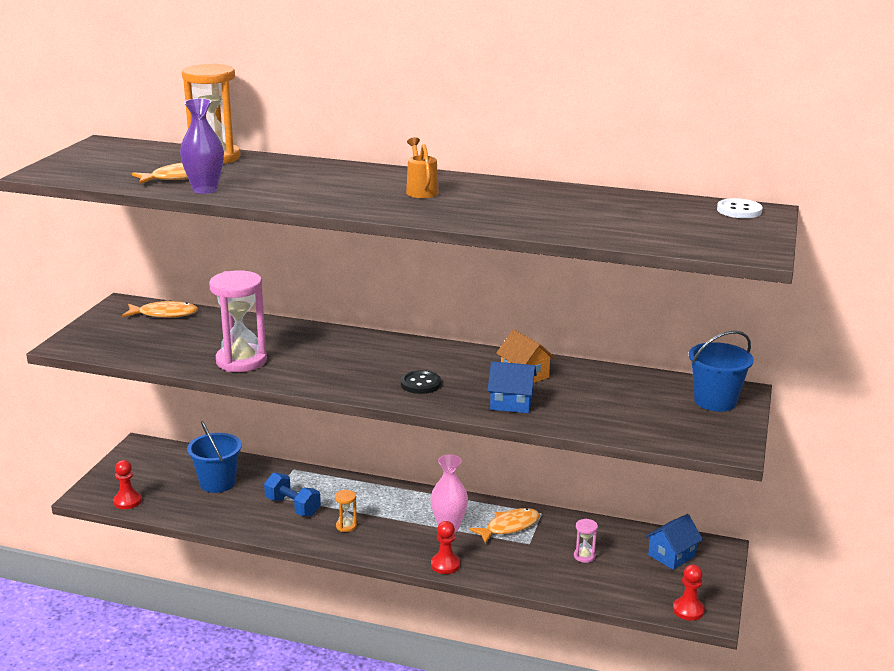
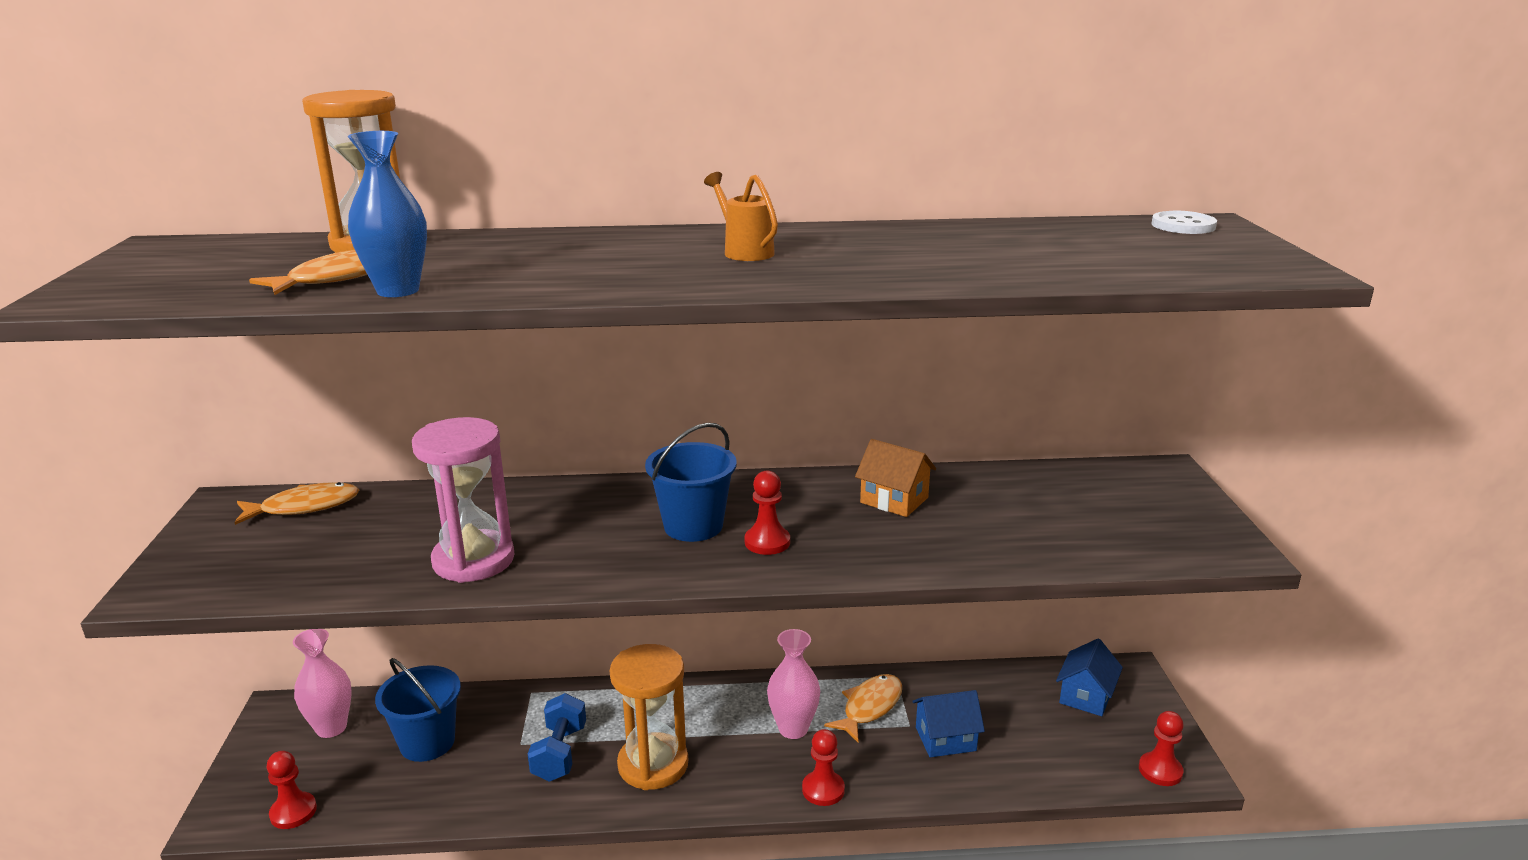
camera: 20 degrees left, 0 degrees up
(166, 462) = (331, 728): none -> pink vase
(205, 190) = (398, 290): purple vase -> blue vase
(292, 506) = (559, 753): blue dumbbell -> blue dumbbell turned 75 degrees clockwise
(346, 526) = (653, 764): orange hourglass -> orange hourglass, size x2.29
(420, 384) = (767, 542): black button -> red pawn
(511, 403) = (912, 545): blue house -> blue house (945, 739)
(584, 556) = (987, 726): pink hourglass -> none
(715, 401) = (1152, 489): blue bucket -> blue bucket (693, 526)

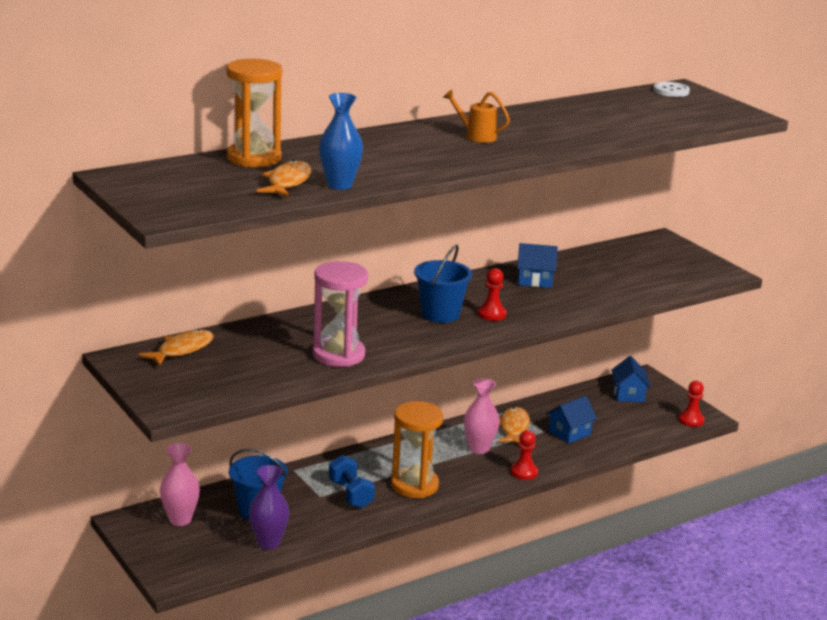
camera: 30 degrees left, 0 degrees up
(293, 812) = (216, 563): red pawn -> none
(385, 800) = (268, 543): none -> purple vase
(894, 500) = (535, 280): orange house -> blue house

